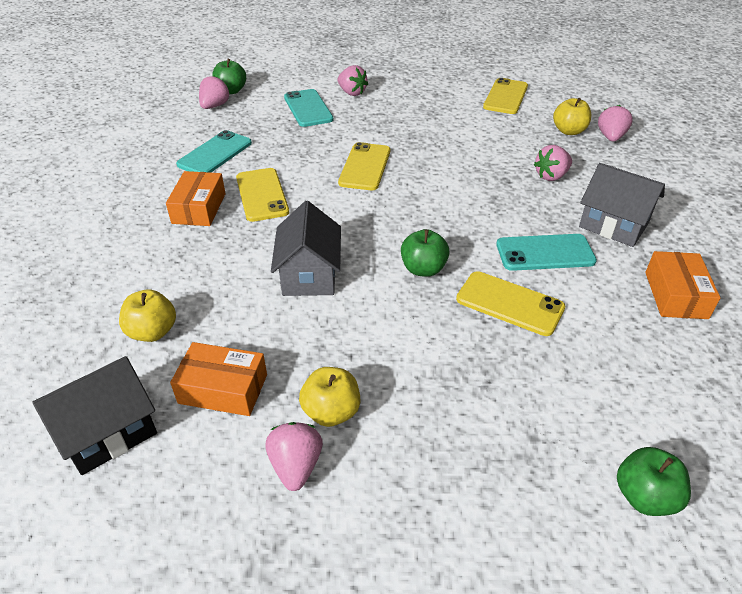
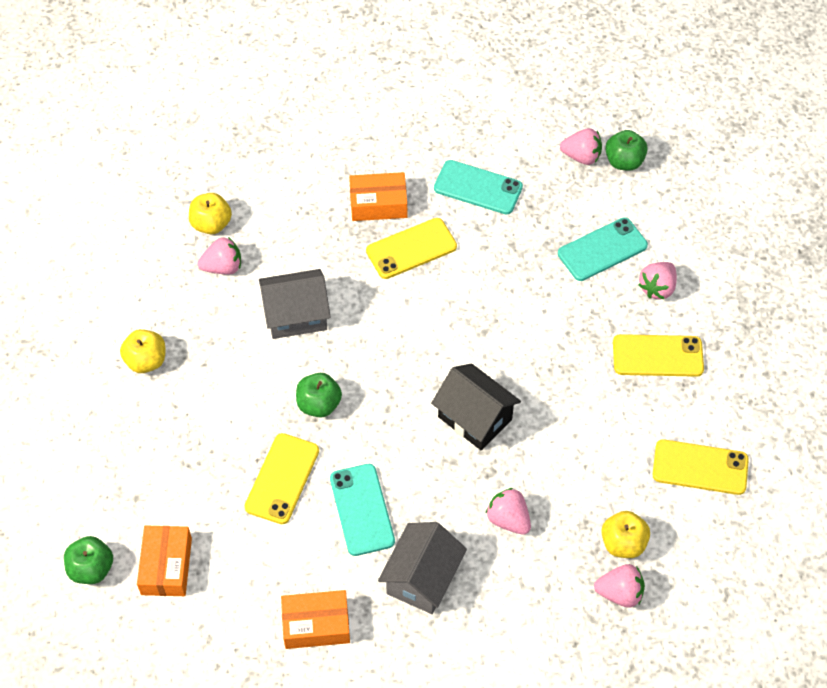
camera: 80 degrees right, 15 degrees up
(108, 432) = (115, 232): black house -> black house (475, 418)
(223, 389) = (160, 287): orange box -> orange box (166, 566)
(296, 466) = (98, 349): pink strawberry -> pink strawberry (223, 267)
(365, 167) = (484, 330): yellow phone -> yellow phone (657, 356)

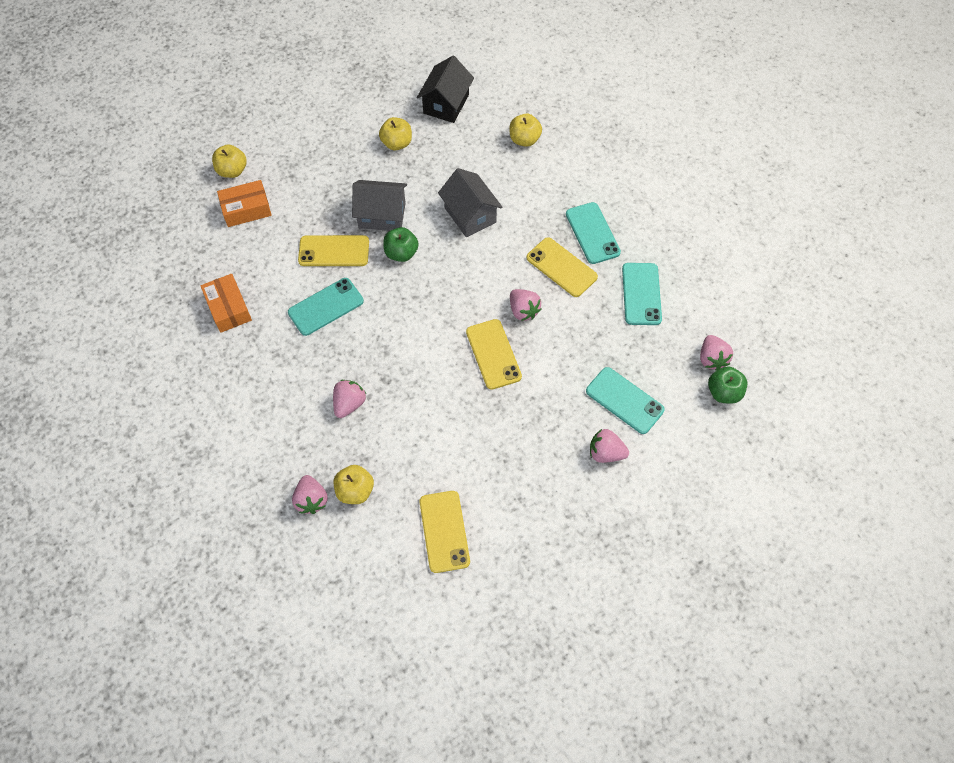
camera: 70 degrees right, 5 degrees up
(91, 569) = (232, 171): green apple -> yellow apple
(223, 267) = (491, 159): pink strawberry -> pink strawberry (523, 311)
(378, 204) = (592, 233): orange box -> turquoise phone
(422, 578) = (283, 362): grey house -> grey house (382, 215)
(475, 418) = (428, 355): black house -> black house (446, 104)
(657, 356) = (538, 471): yellow phone -> yellow phone (493, 354)

